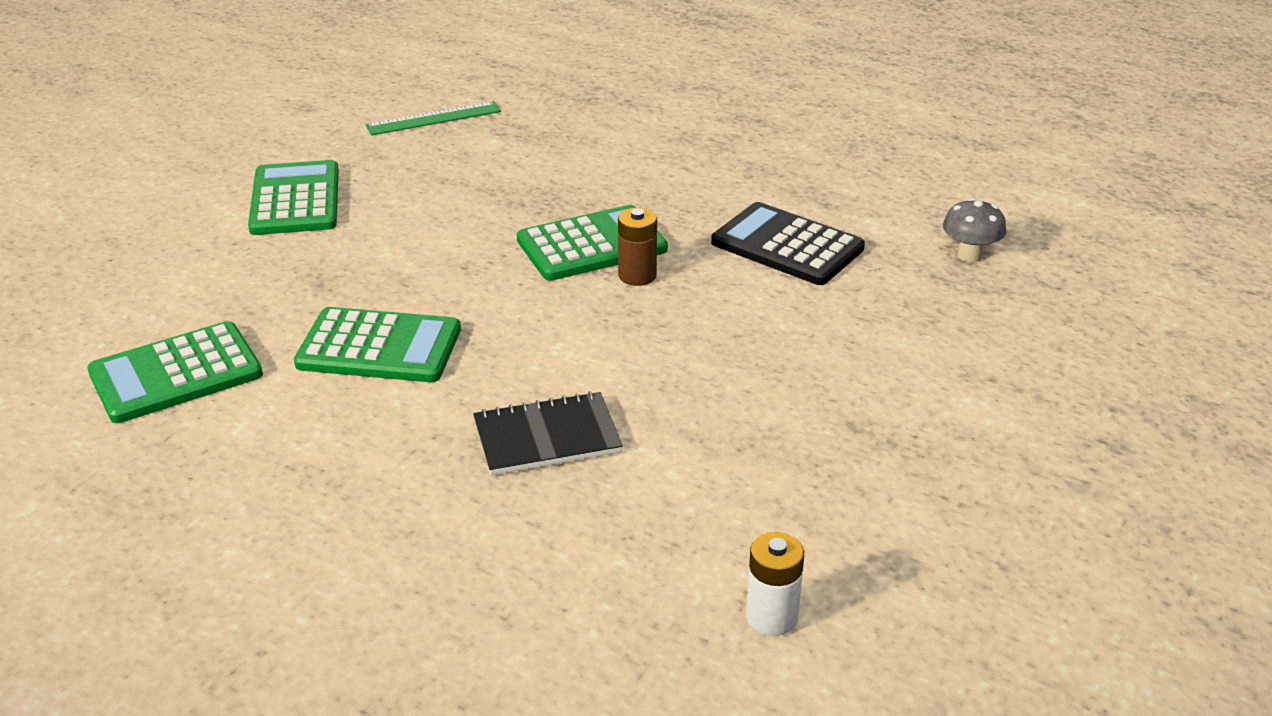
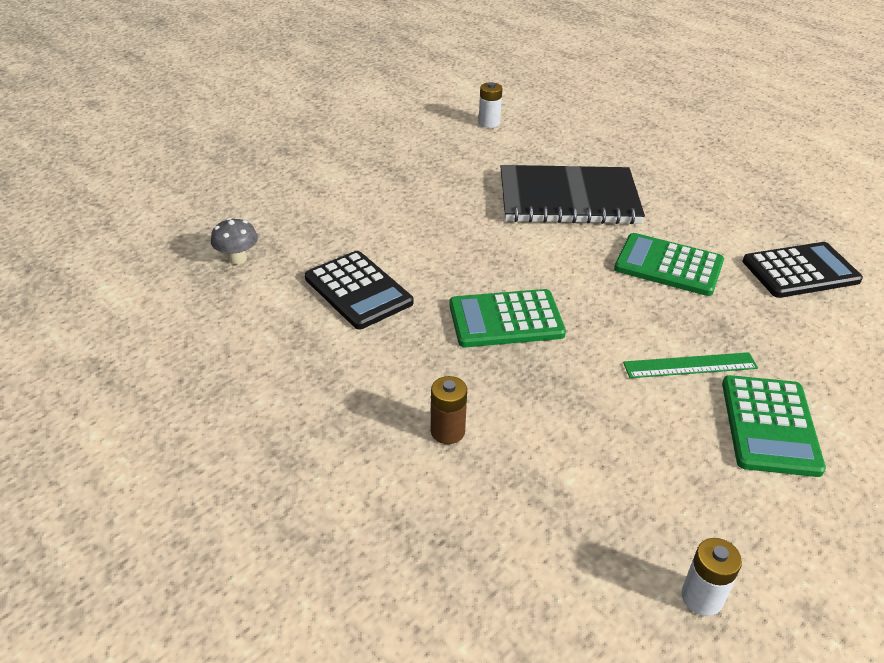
camera: 165 degrees left, 5 degrees up
(176, 374) = (800, 271): green calculator -> black calculator
(386, 101) = (702, 597): none -> white battery
(433, 118) = (638, 540): green ruler -> green ruler (690, 366)
(547, 437) = (568, 199): black notebook -> black notebook, size x1.83
(637, 276) = (481, 286): brown battery -> brown battery (447, 431)

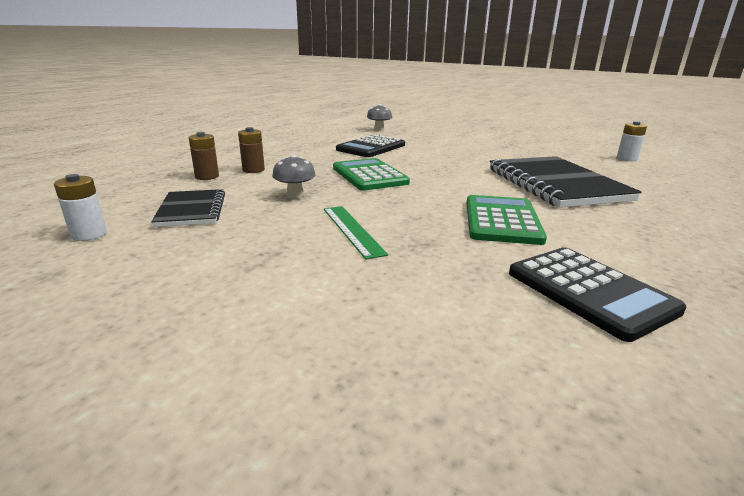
camera: 75 degrees right, 15 degrees down
(470, 487) = (207, 176): none -> brown battery
(576, 396) = (295, 195): none -> grey mushroom
(621, 498) = (191, 210): none -> black notebook
(769, 426) = (279, 263): green calculator -> none

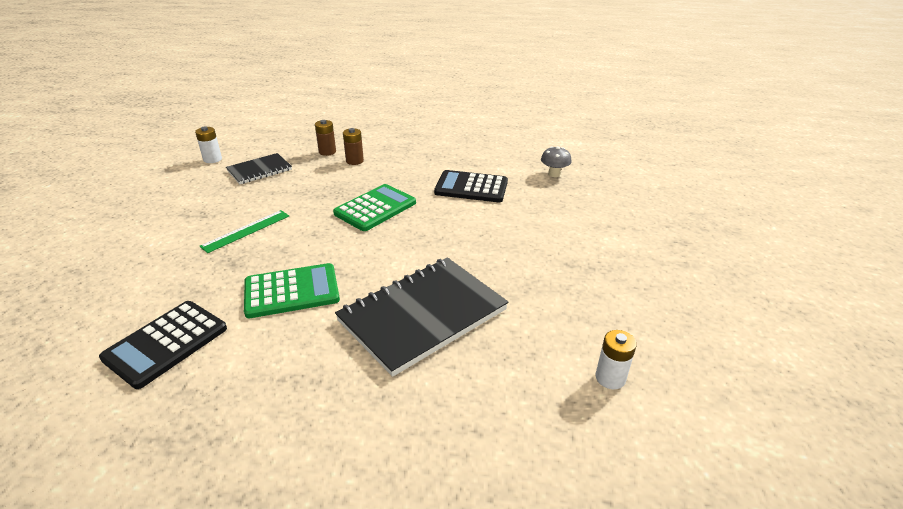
camera: 65 degrees right, 10 degrees up
(295, 195) = (305, 193): grey mushroom -> none

